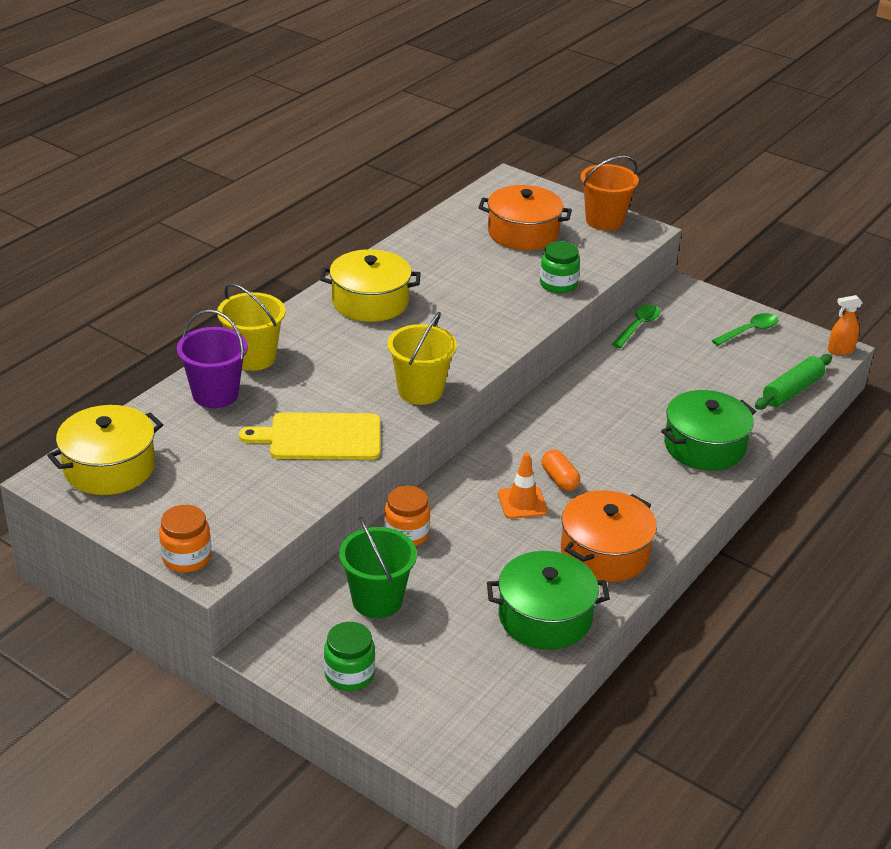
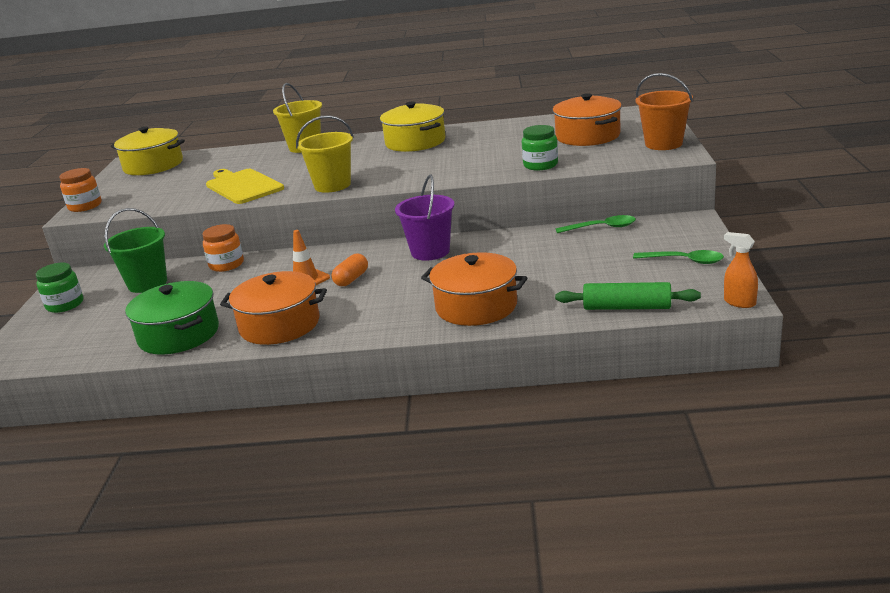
camera: 60 degrees right, 10 degrees down
(215, 394) = (254, 155): purple bucket -> purple bucket (430, 252)
(704, 446) = (476, 306): green pot -> orange pot

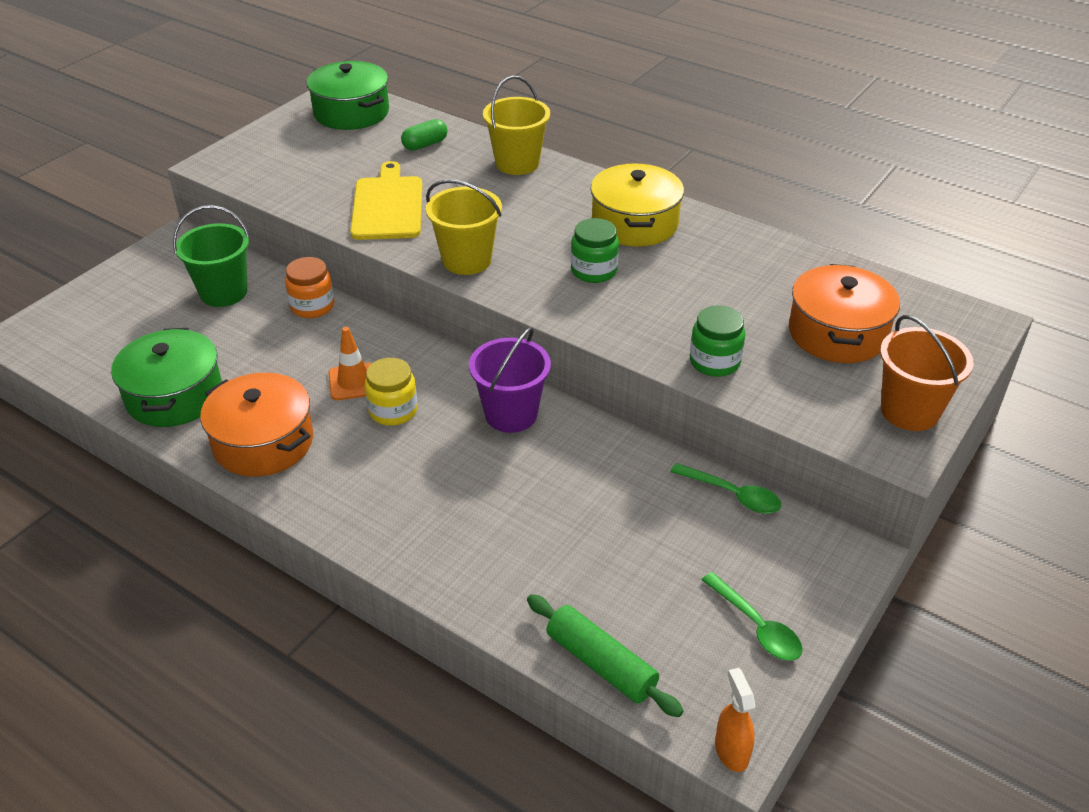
camera: 30 degrees right, 15 degrees up
(65, 305) = (135, 282): green jar -> green jar (594, 271)
(85, 206) = (229, 154): orange jar -> none
(153, 165) = (351, 112): yellow pot -> green pot
(229, 160) = (425, 145): none -> green capsule
(351, 279) = (393, 411): orange capsule -> yellow jar
(476, 306) = (457, 545): orange pot -> none

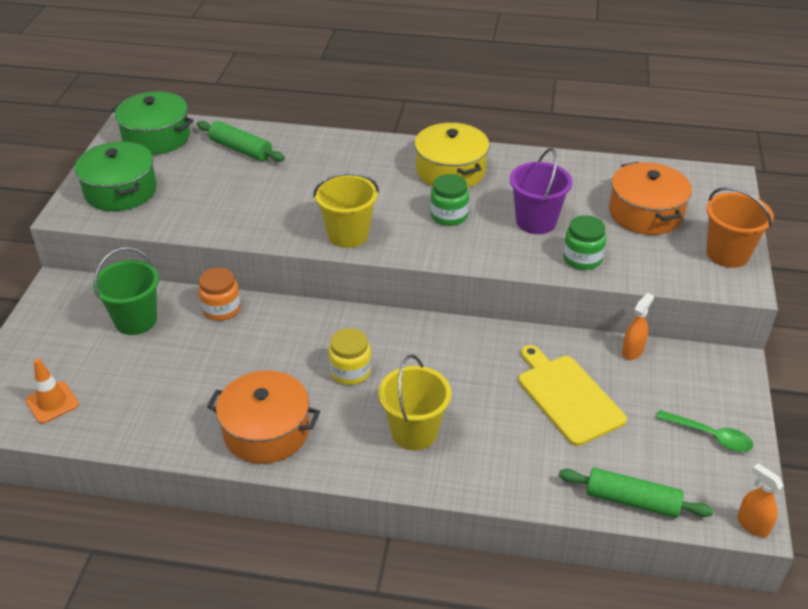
camera: 25 degrees left, 0 degrees up
(174, 396) = (161, 419): green pot -> green pot (120, 191)
(353, 382) = (302, 359): orange traffic cone -> orange traffic cone (52, 402)
(387, 206) = (250, 208): yellow cutting board -> yellow cutting board (567, 396)
(425, 145) = (241, 149): green capsule -> green rolling pin
(511, 414) = (441, 345): purple bucket -> purple bucket (536, 221)
(517, 163) = (326, 146): yellow bucket -> yellow bucket (414, 432)
(732, 495) = (632, 351): green spoon -> orange spray bottle

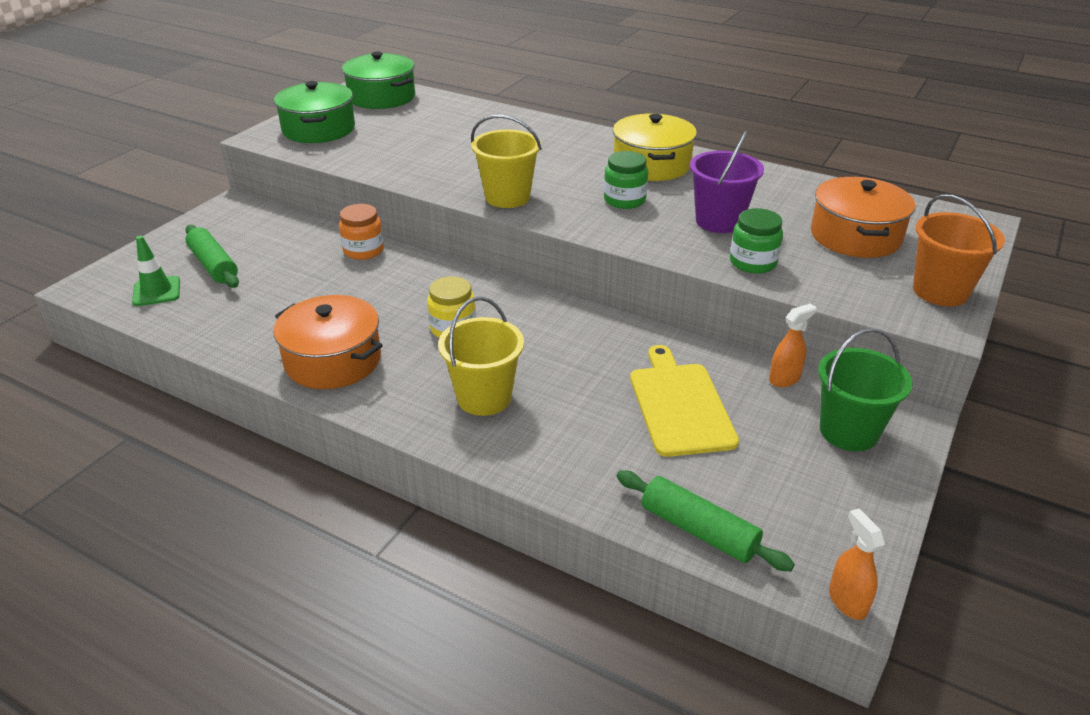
camera: 20 degrees right, 5 degrees down
(52, 402) = (157, 291): orange traffic cone -> green traffic cone
(136, 320) = (279, 243): green bucket -> green bucket (848, 431)
(241, 149) = (452, 117): green rolling pin -> green rolling pin (213, 265)
(709, 436) = (838, 487): green spoon -> none

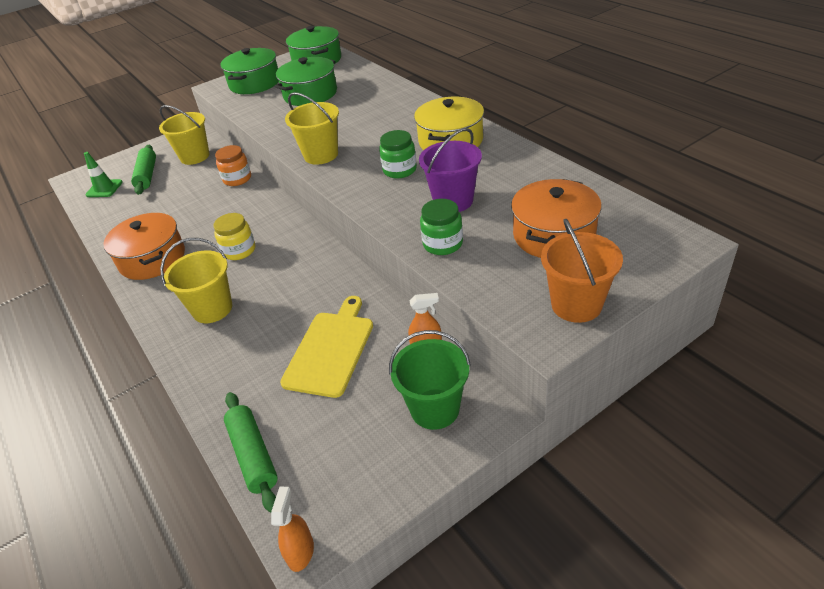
camera: 30 degrees right, 5 degrees up
(268, 233) = (195, 156): none -> yellow bucket
(416, 134) = (310, 94): none -> green pot

